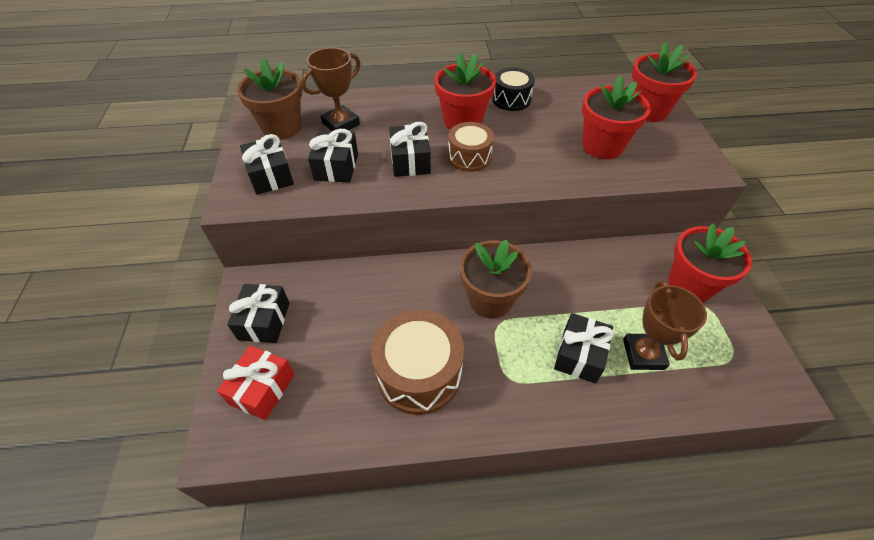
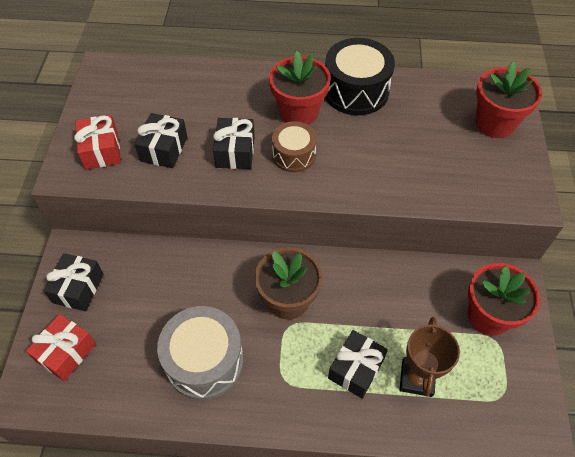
camera: 10 degrees right, 5 degrees up
(271, 176) = (101, 150): black gift -> red gift
(282, 127) = (121, 96): brown flower pot -> none
(341, 124) = (178, 99): brown trophy -> none
(419, 373) = (204, 361): brown drum -> grey drum
(511, 99) = (356, 91): black drum -> black drum, size x1.64
(602, 146) = (431, 160): red flower pot -> none

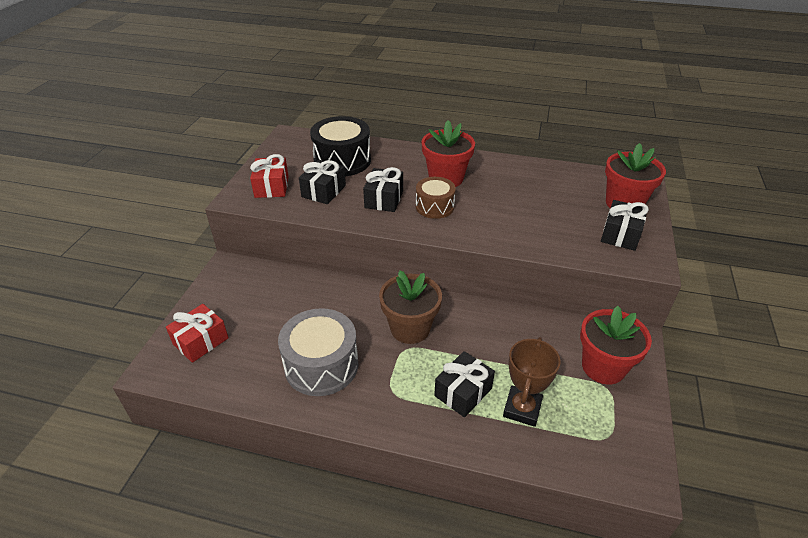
camera: 10 degrees right, 15 degrees down
(78, 288) = (226, 295): black gift -> black gift (620, 234)
(356, 91) = (499, 169): black drum -> black drum (342, 161)

